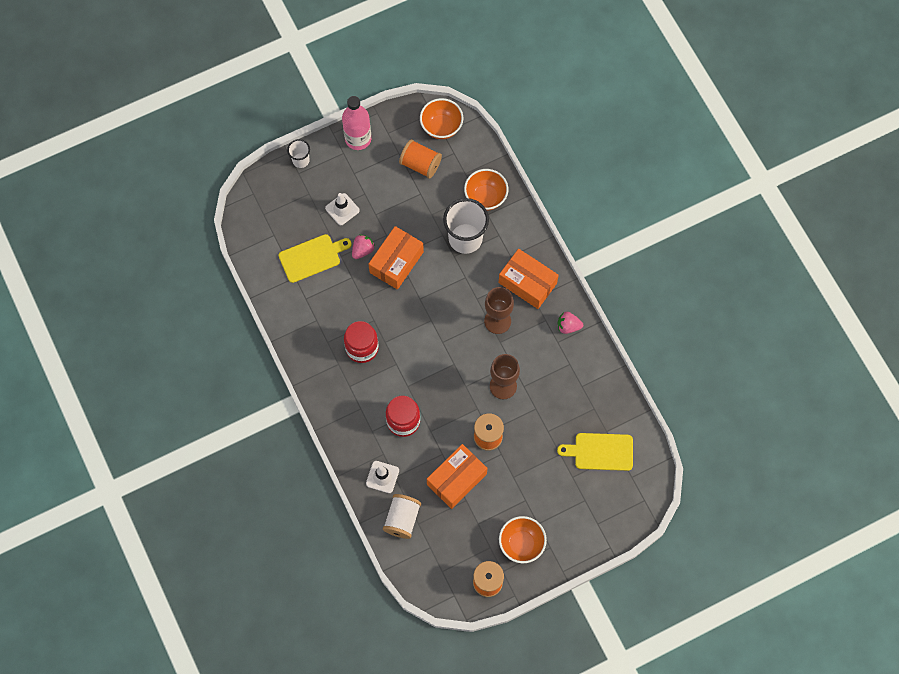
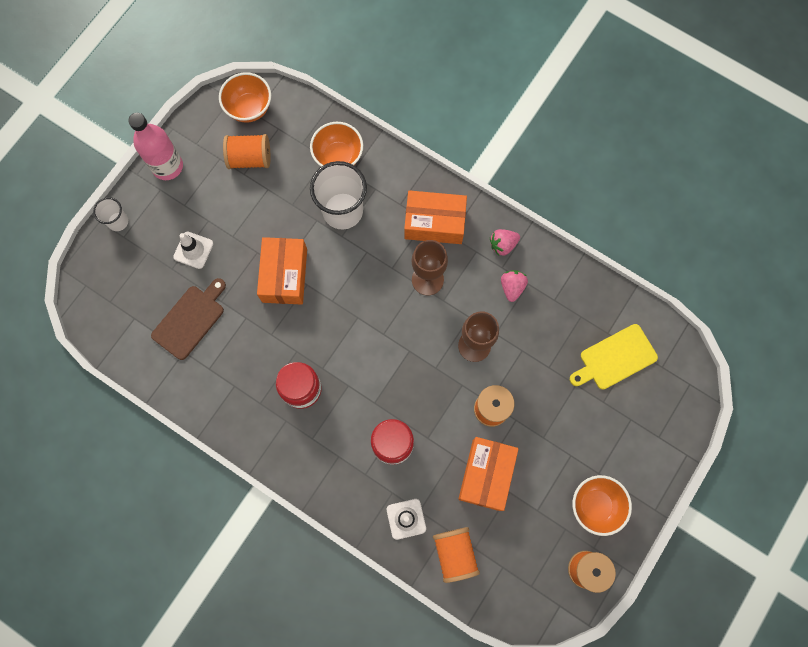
camera: 30 degrees left, 5 degrees up
(312, 257) = (190, 320): yellow cutting board -> brown cutting board
(363, 250) = (241, 282): pink strawberry -> pink strawberry (512, 287)
(402, 519) = (455, 554): white spool -> orange spool

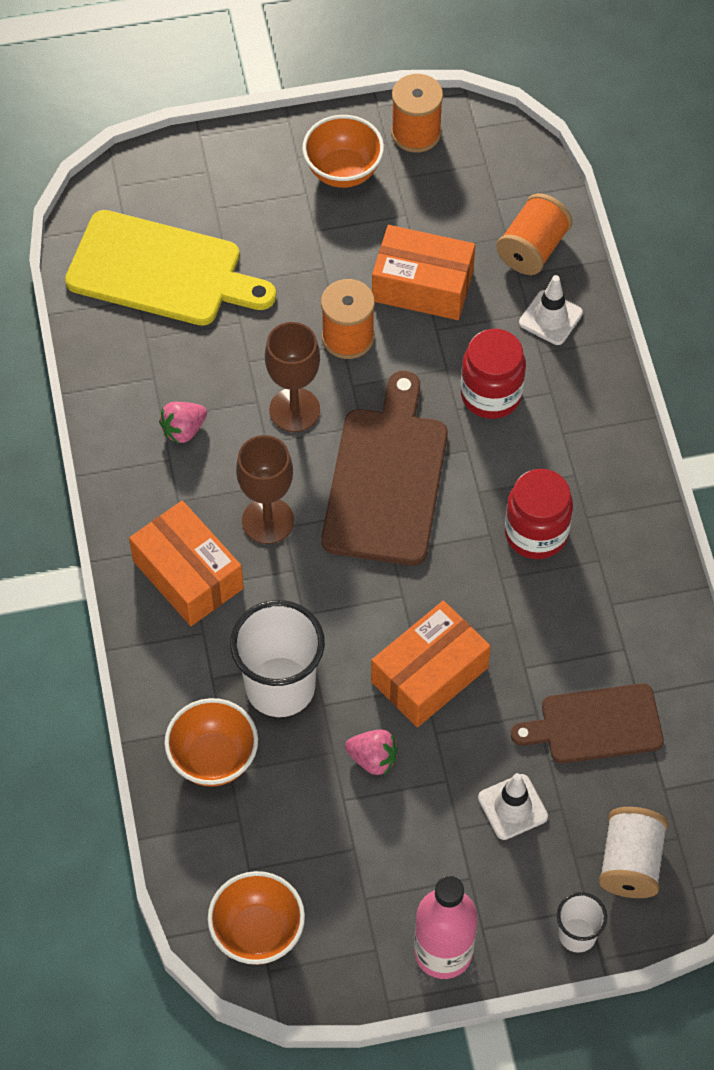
camera: 135 degrees left, 15 degrees down
(121, 271) = (630, 863): none -> white spool
(250, 158) = (326, 861): orange spool -> none
(396, 351) = (386, 479): none -> brown cutting board
(486, 475) = (422, 285): orange box -> orange box turned 45 degrees clockwise
(503, 245) = (140, 481): pink strawberry -> pink strawberry (373, 759)
(615, 358) = (161, 271): yellow cutting board -> yellow cutting board, size x1.54

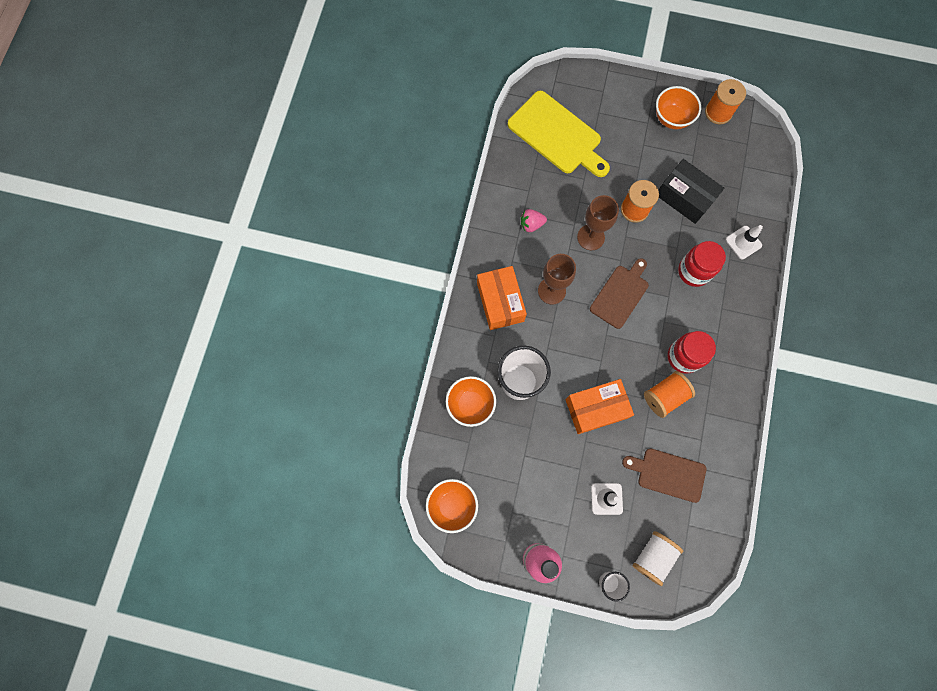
camera: 25 degrees right, 15 degrees up
(373, 759) = (548, 440): pink strawberry -> none
(386, 479) = (620, 294): brown cutting board -> brown cutting board, size x0.65
(422, 285) = (685, 197): orange box -> black box
(532, 249) = (751, 200): orange spool -> orange spool (664, 396)

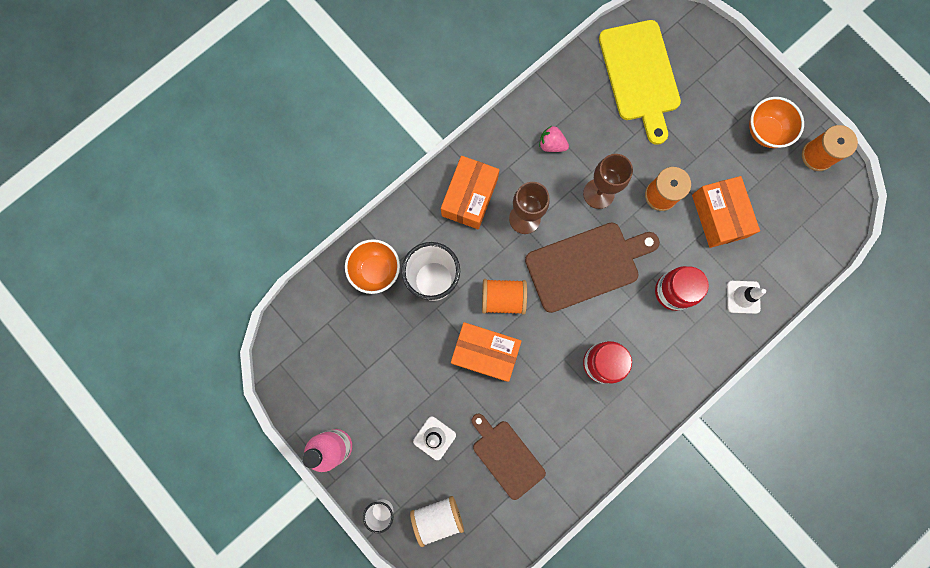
camera: 35 degrees right, 5 degrees up
(452, 505) = (296, 347): orange bowl -> none
(620, 294) = (586, 265): brown cutting board -> brown cutting board, size x1.54
(664, 396) = (556, 386): orange spool -> orange spool (503, 298)
(685, 197) = (719, 216): black box -> orange box

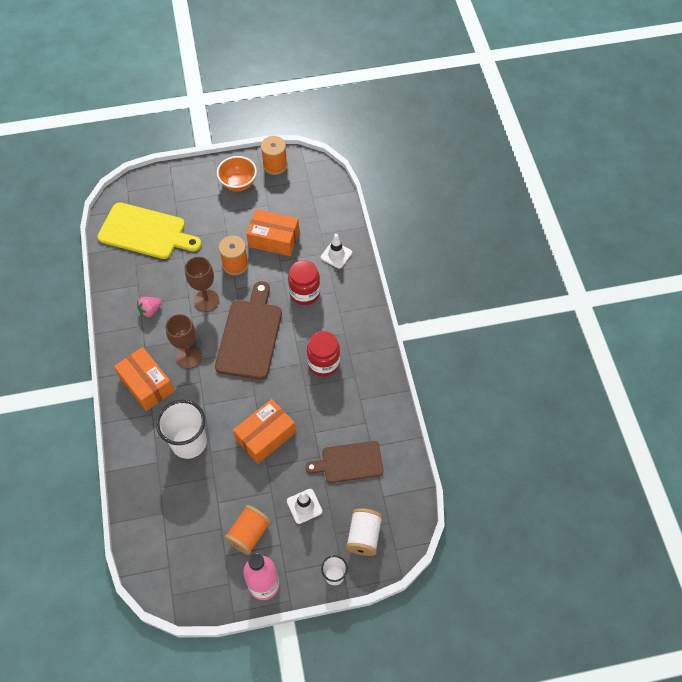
camera: 60 degrees left, 20 degrees down
(376, 270) = (152, 480): orange bowl -> none
(503, 298) = (235, 402): orange spool -> orange spool (249, 534)

